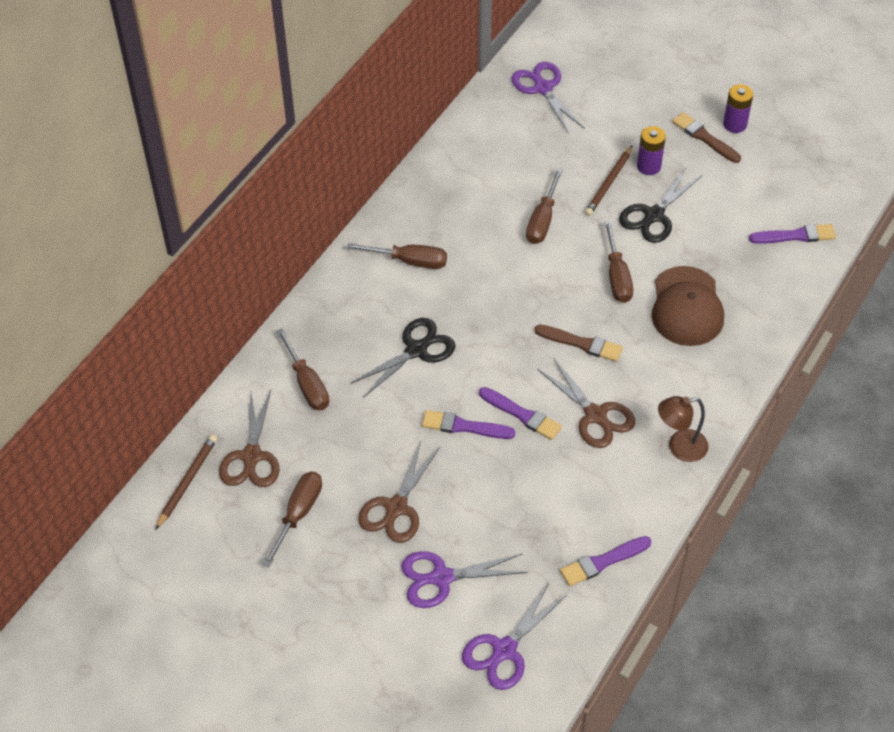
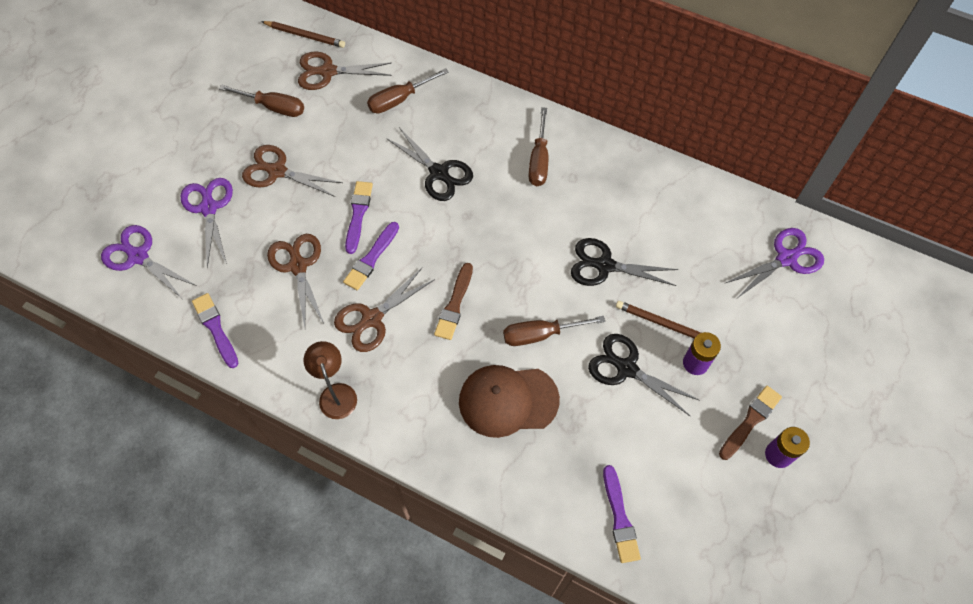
camera: 85 degrees right, 10 degrees up
(527, 484) = (298, 266): none -> brown scissors
(542, 220) = (605, 265): brown screwdriver -> black scissors

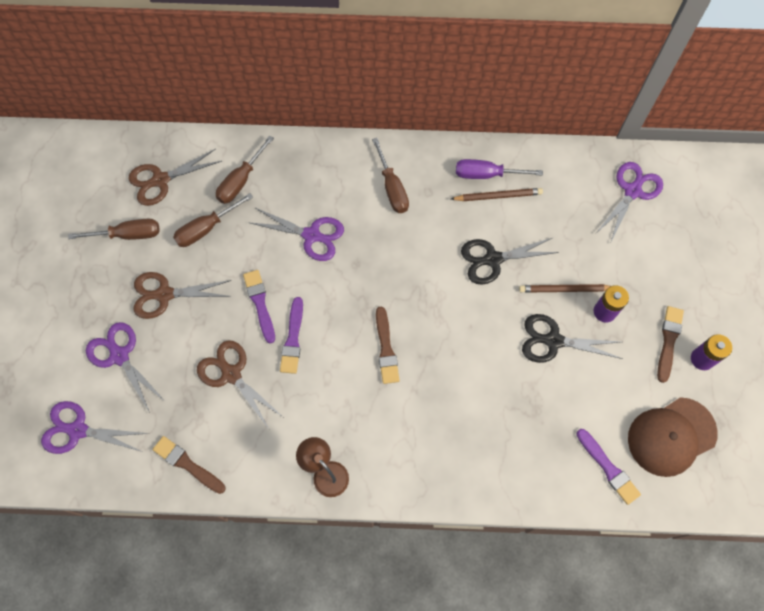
camera: 25 degrees left, 5 degrees up
(215, 328) = (187, 464): purple brush -> brown brush
(305, 36) = (120, 153): brown pencil -> brown pencil (497, 196)
(372, 318) = (322, 393): brown scissors -> none
(439, 173) = (311, 235): black scissors -> purple scissors
(508, 400) = (472, 412): brown cap -> brown cap (671, 436)
(541, 334) = (470, 342): brown screwdriver -> brown screwdriver (206, 228)
(640, 184) = (487, 174): none -> purple screwdriver

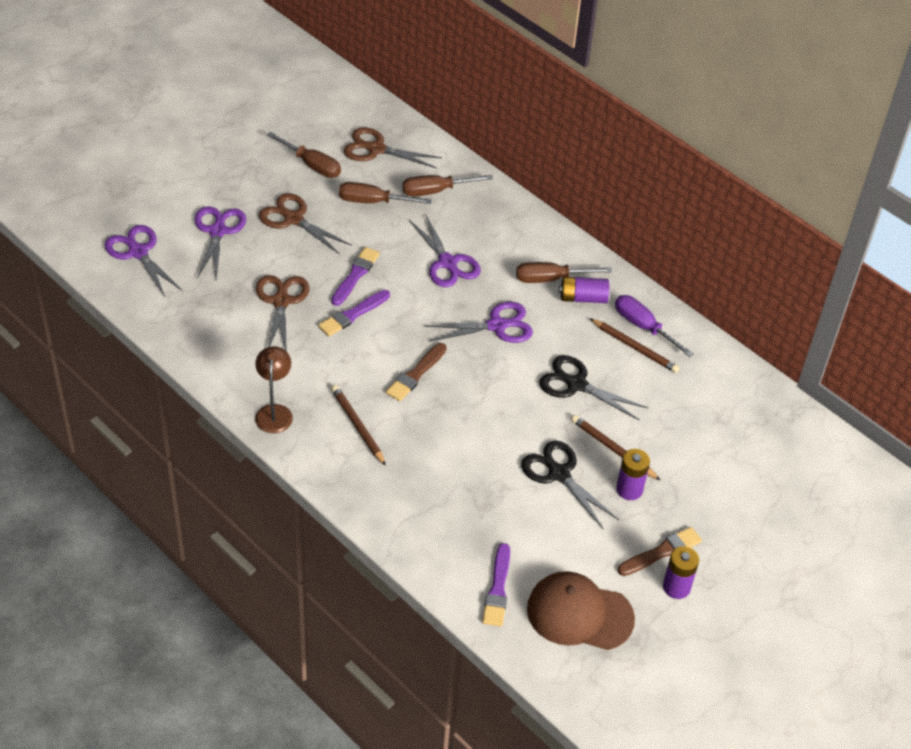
camera: 40 degrees right, 20 degrees down
(187, 464) = (185, 329): brown brush -> none
(392, 187) = (551, 279): brown screwdriver -> brown screwdriver turned 60 degrees clockwise
(393, 428) = (358, 426): none -> brown pencil
(427, 185) = (583, 298): none -> purple battery
(632, 191) = (763, 431): purple scissors -> purple scissors (497, 326)

